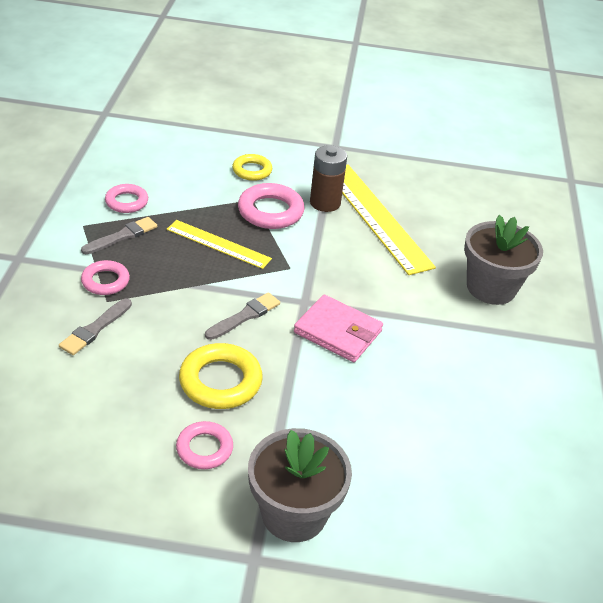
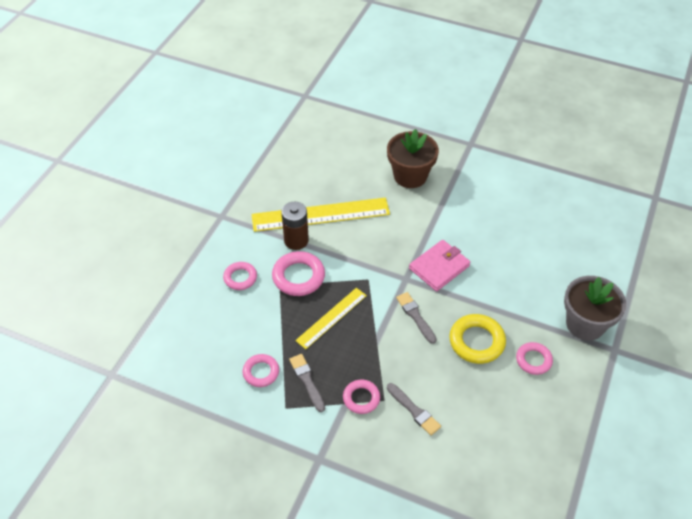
camera: 70 degrees left, 10 degrees up
(252, 170) = (240, 278): yellow ring -> pink ring
(491, 288) = (410, 176): grey flower pot -> brown flower pot

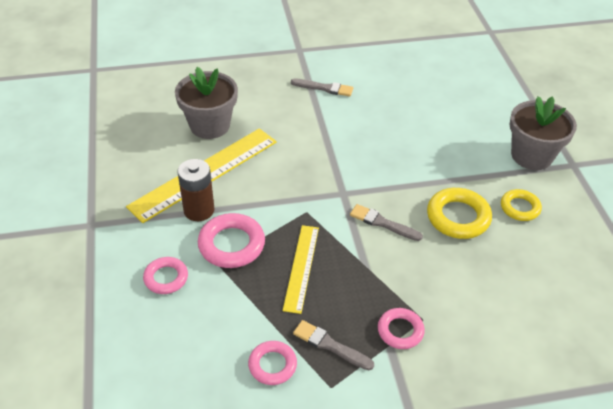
camera: 35 degrees left, 5 degrees down
(352, 178) = (210, 125): none -> grey flower pot
(410, 176) = (266, 99): brown flower pot -> none
(414, 410) = (460, 313): grey brush -> grey brush (324, 88)
(439, 267) = (365, 168): pink wallet -> none
(533, 360) = (520, 208): pink ring -> yellow ring

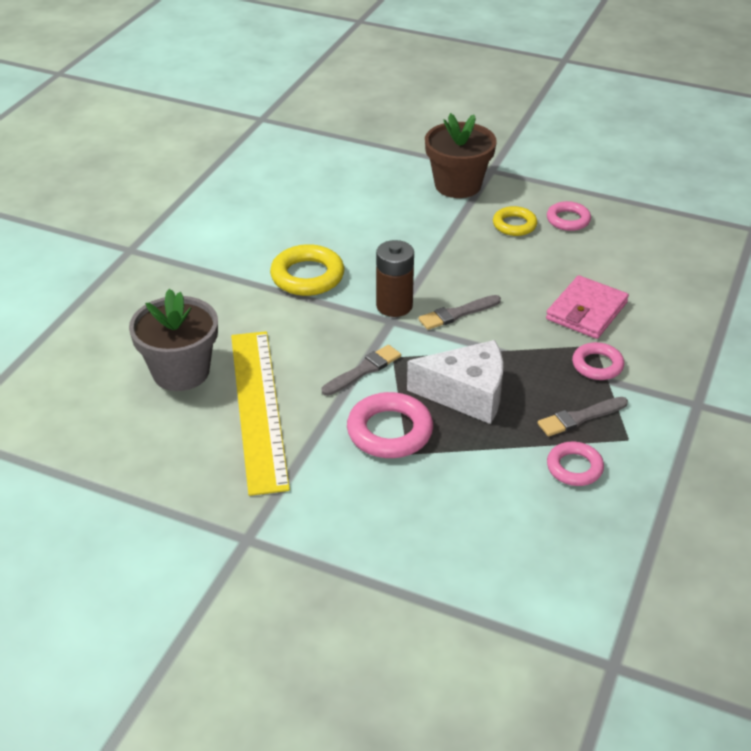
camera: 55 degrees left, 5 degrees down
(166, 278) = (393, 502): pink ring -> pink ring (568, 220)
(199, 210) = (313, 436): brown battery -> brown battery (394, 306)
(301, 267) = (467, 394): yellow ruler -> white cheese
(324, 88) = (218, 261): grey brush -> grey brush (363, 370)
(458, 217) = (492, 265): yellow ring -> yellow ring (307, 276)
(459, 296) = (586, 311): none -> pink wallet
(531, 155) = (458, 185): grey flower pot -> brown flower pot

